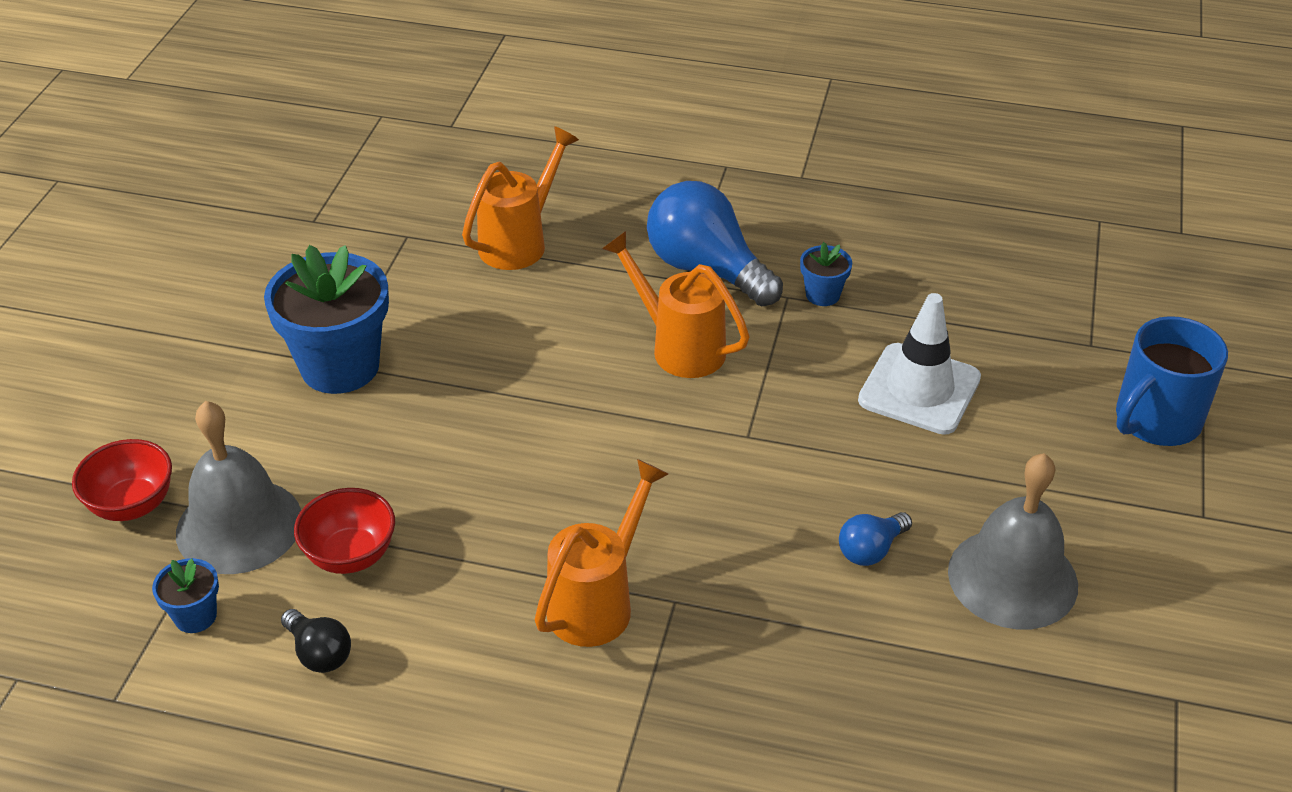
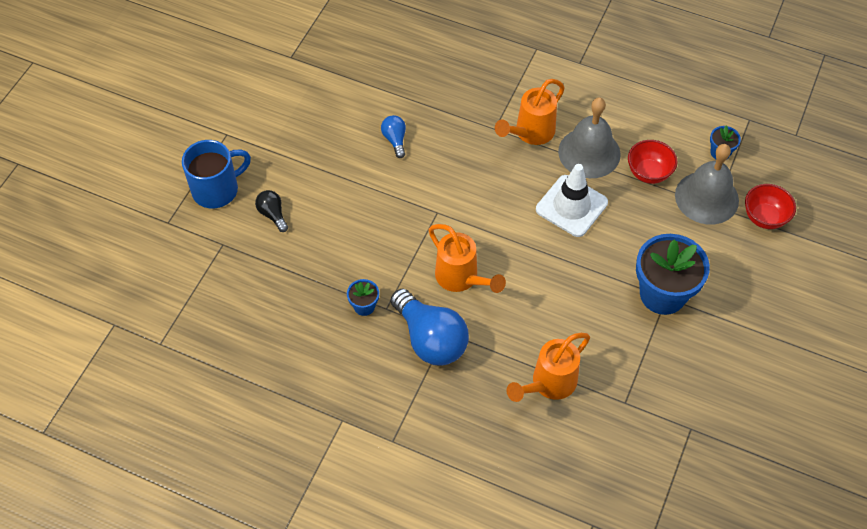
camera: 170 degrees left, 15 degrees up
(319, 653) = (660, 127): black light bulb -> black light bulb (273, 214)
(871, 550) = (395, 140): blue light bulb -> blue light bulb turned 75 degrees counterclockwise
(919, 389) = (334, 228): white traffic cone -> white traffic cone (571, 206)
(1012, 578) = (334, 117): grey bell -> grey bell (589, 152)

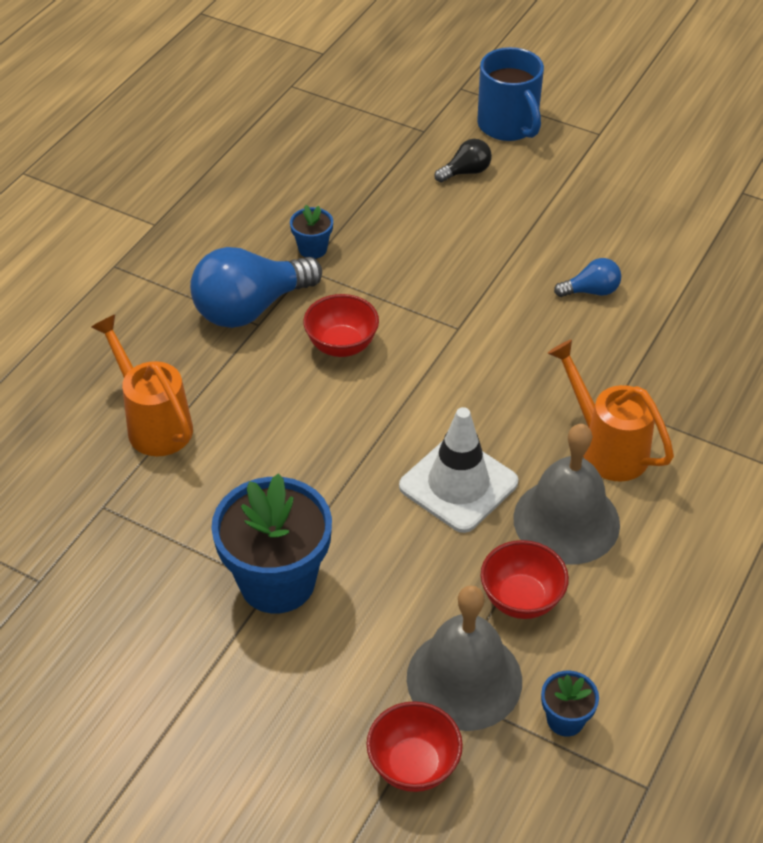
camera: 95 degrees right, 10 degrees down
(461, 278) = (341, 345): orange watering can -> red bowl

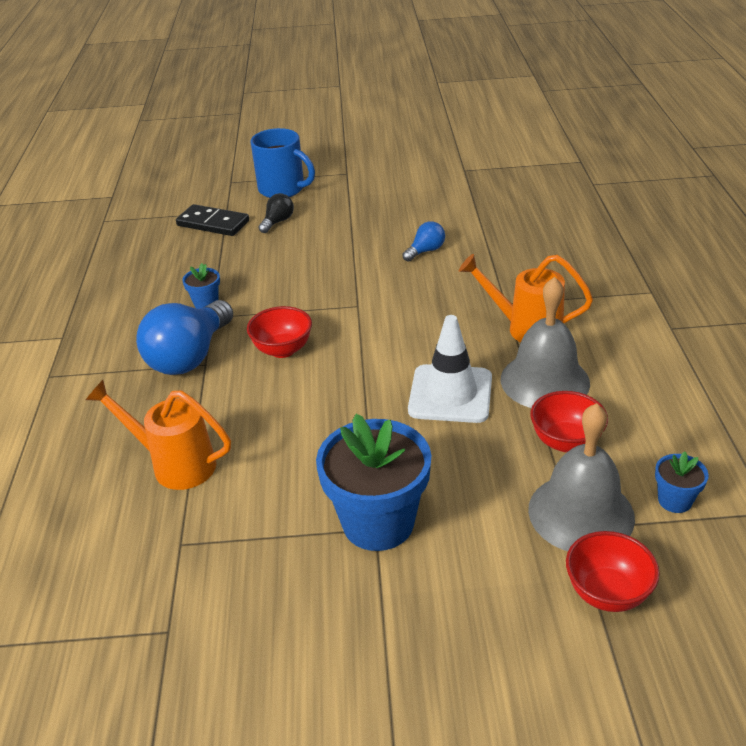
camera: 30 degrees left, 10 degrees down
(397, 142) = (213, 223): none -> black domino

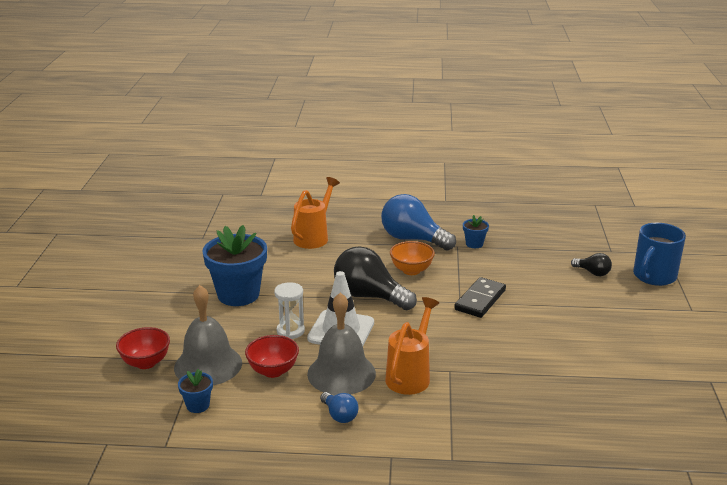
camera: 95 degrees right, 10 degrees down
(213, 223) = (590, 245): black domino -> black domino (480, 300)
(282, 350) = (411, 270): red bowl -> orange bowl
(358, 379) = (369, 296): none -> black light bulb
(425, 251) = (539, 340): blue light bulb -> blue light bulb (339, 415)
(466, 442) = (290, 331): none -> white hourglass

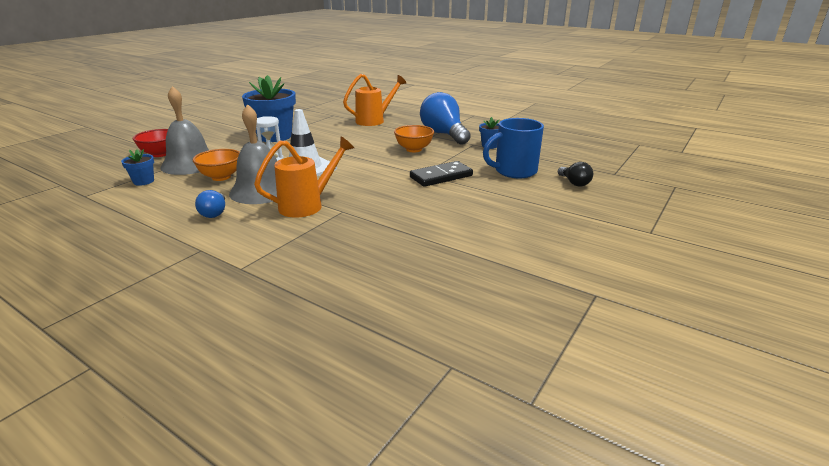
camera: 30 degrees right, 0 degrees up
(273, 371) = (221, 177): red bowl -> orange bowl
(369, 296) = (358, 156): black light bulb -> none
(653, 276) = (638, 199): blue mug -> blue mug (514, 171)

